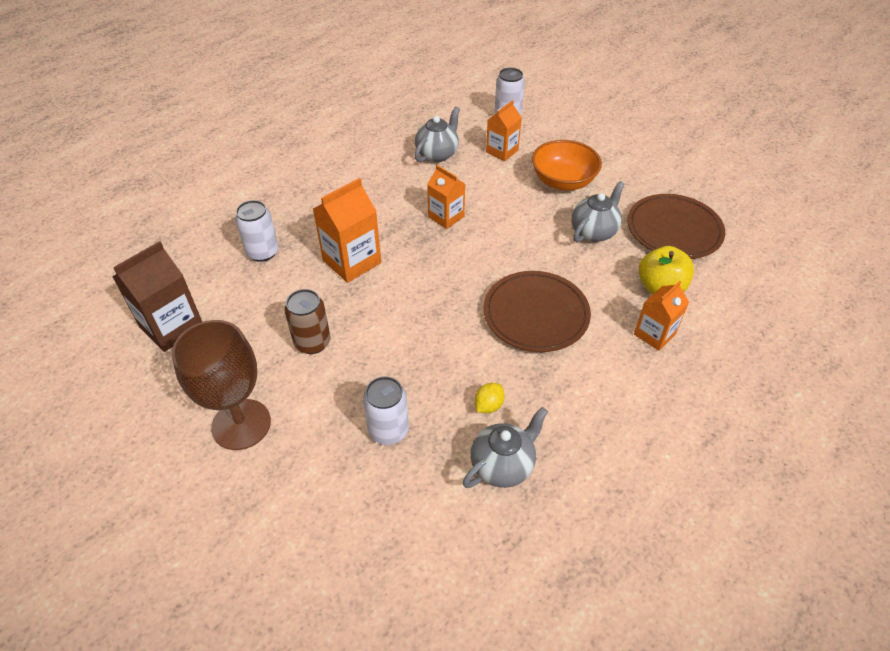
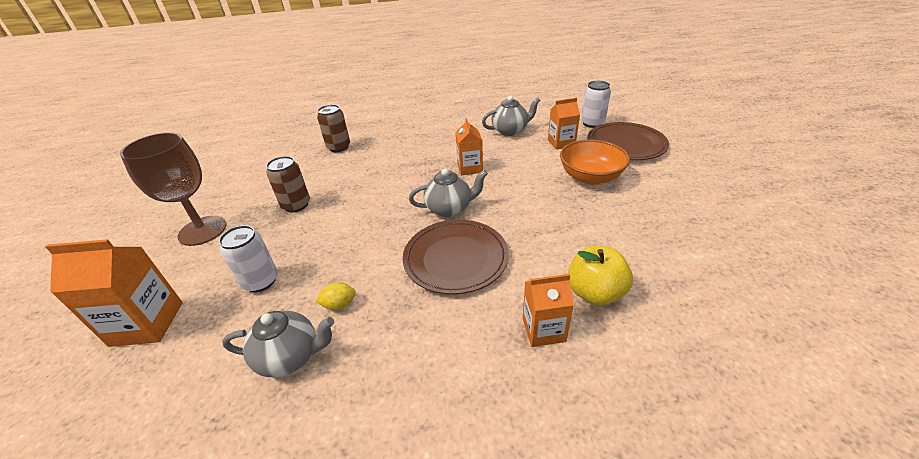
camera: 40 degrees right, 10 degrees down
(172, 327) = (248, 165): brown carton -> none
(262, 252) = (338, 147): white can -> brown can
(352, 261) = (377, 171): orange carton -> orange carton (147, 323)
(594, 232) = (577, 221): grey teapot -> grey teapot (449, 209)
(674, 230) = (663, 251): brown plate -> brown plate (626, 144)

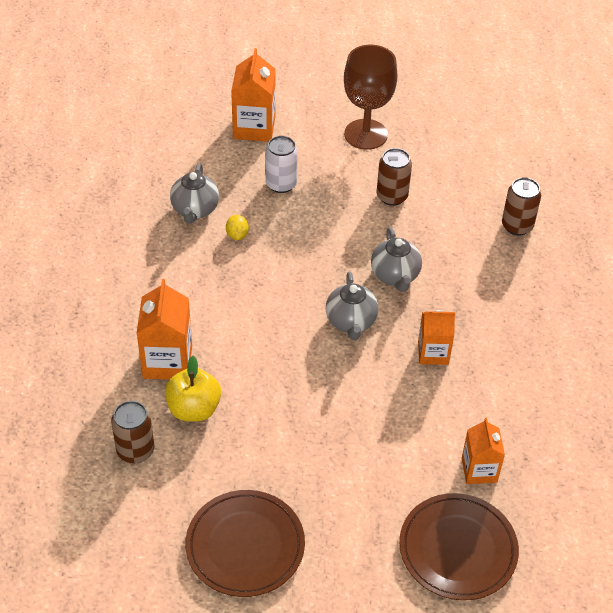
camera: 95 degrees right, 10 degrees up
(455, 258) = (269, 316): brown plate -> brown plate (245, 546)
(510, 131) = (529, 418): grey teapot -> grey teapot (395, 276)
(543, 330) = (167, 361): orange carton -> orange carton, size x1.53
(590, 177) = (381, 473): orange bowl -> none
(592, 123) = (536, 532): white can -> none
(677, 331) = (135, 450): none -> brown can

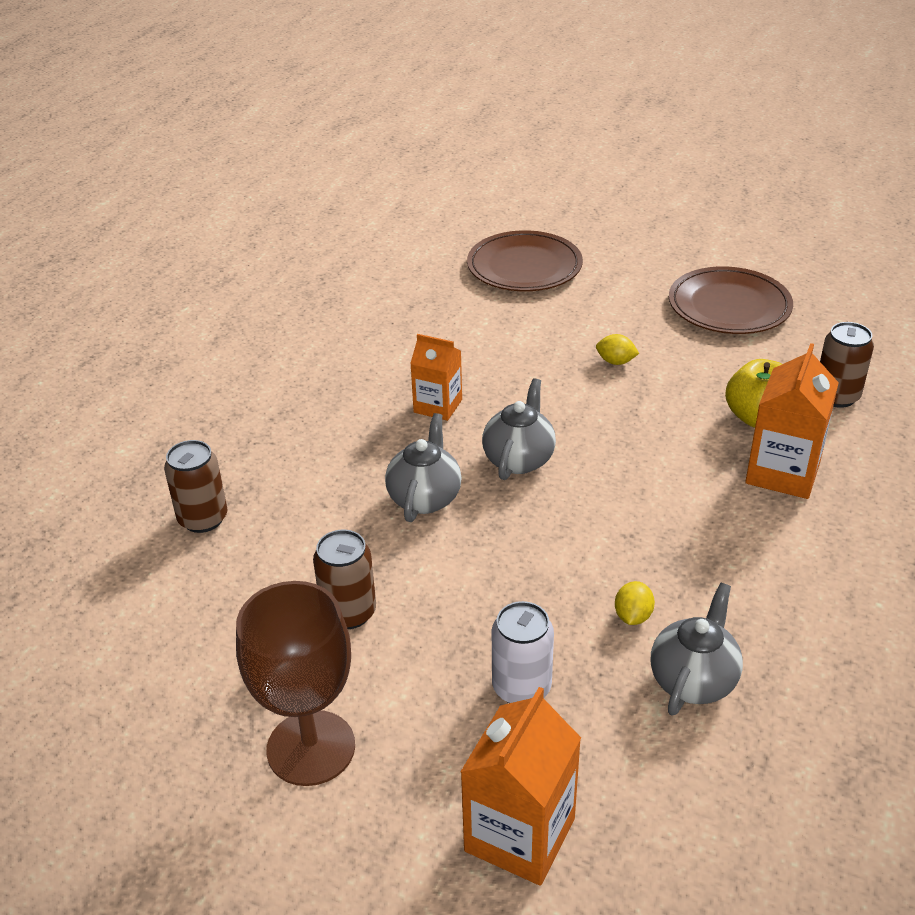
camera: 155 degrees left, 10 degrees down
(321, 439) = (615, 362): none -> yellow lemon
(479, 470) = (463, 308): orange carton -> none

